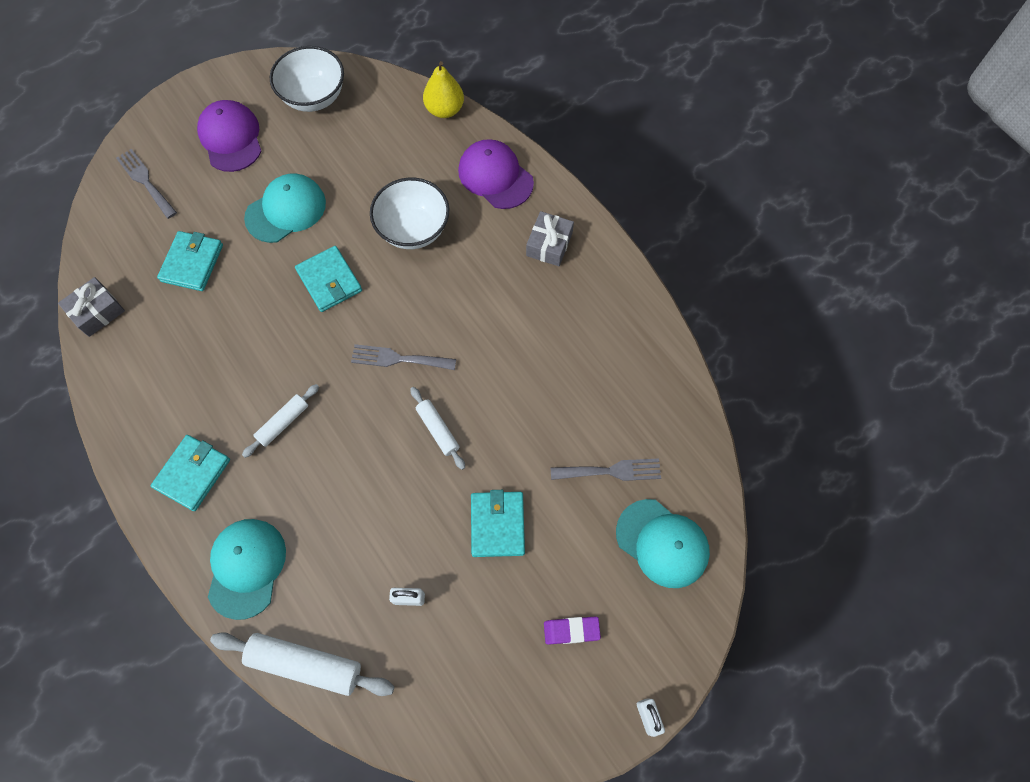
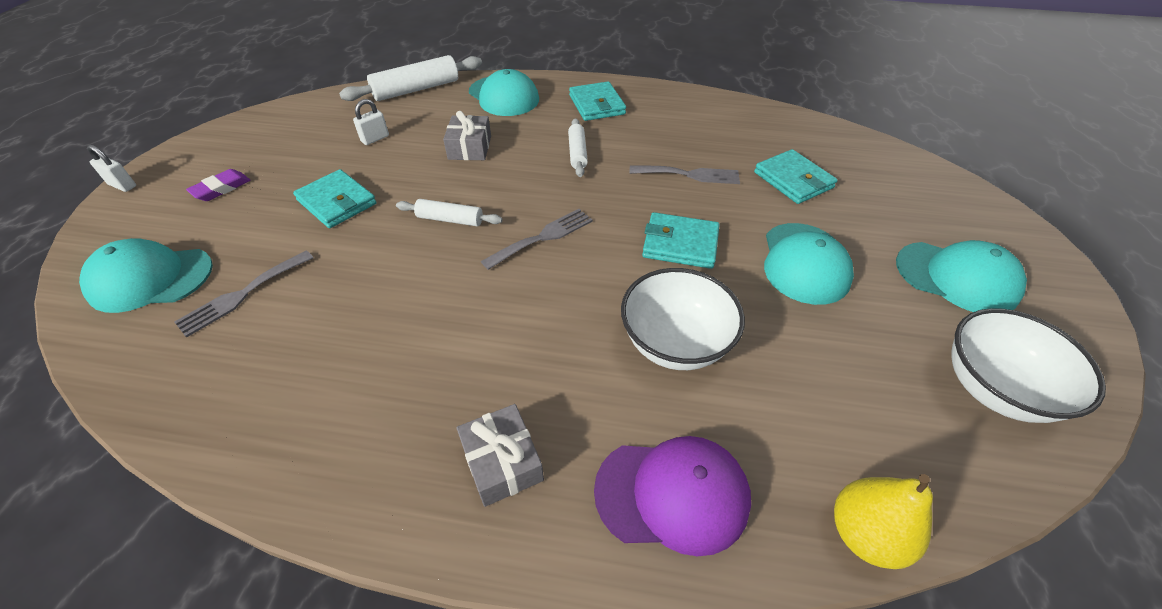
camera: 135 degrees right, 20 degrees down
(97, 312) = (790, 121): grey gift -> grey gift (470, 147)
(145, 181) = (929, 197): grey fork -> grey fork (690, 175)
(231, 138) = (957, 277): purple cap -> turquoise cap

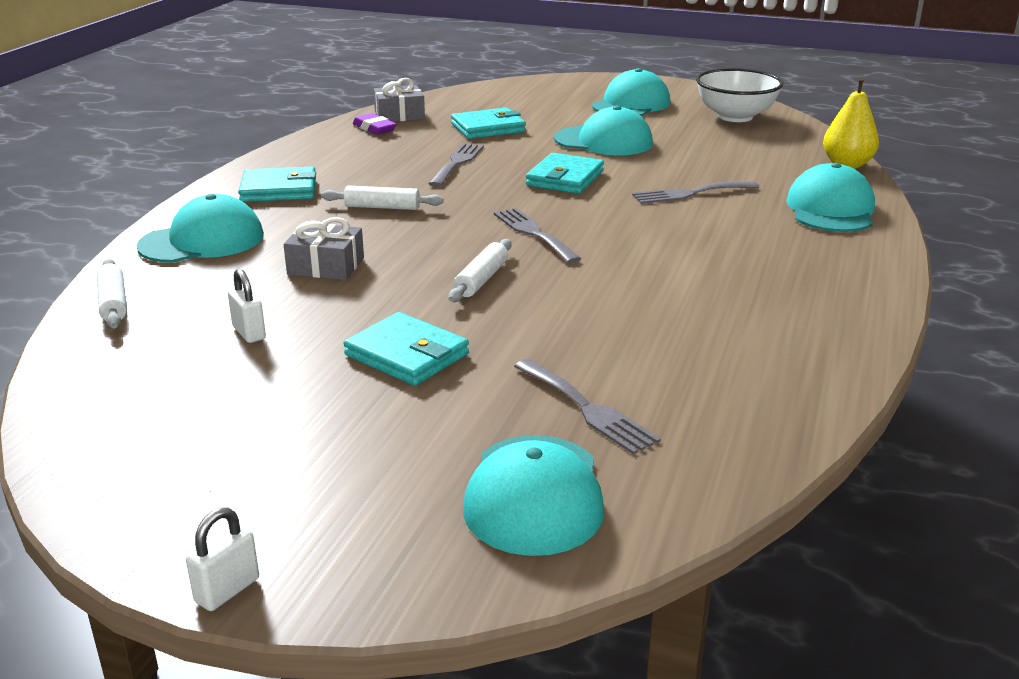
camera: 80 degrees left, 20 degrees down
(221, 188) = (311, 463): purple eraser -> purple eraser (374, 128)
(337, 202) = (407, 355): turquoise wallet -> turquoise wallet turned 75 degrees clockwise
(416, 89) = (113, 303): white rolling pin -> white rolling pin, size x0.58
(502, 462) = (814, 262): grey gift -> grey gift (399, 115)
(672, 494) = (830, 209): purple cap -> turquoise cap
(675, 343) = (690, 193): white bowl -> grey fork

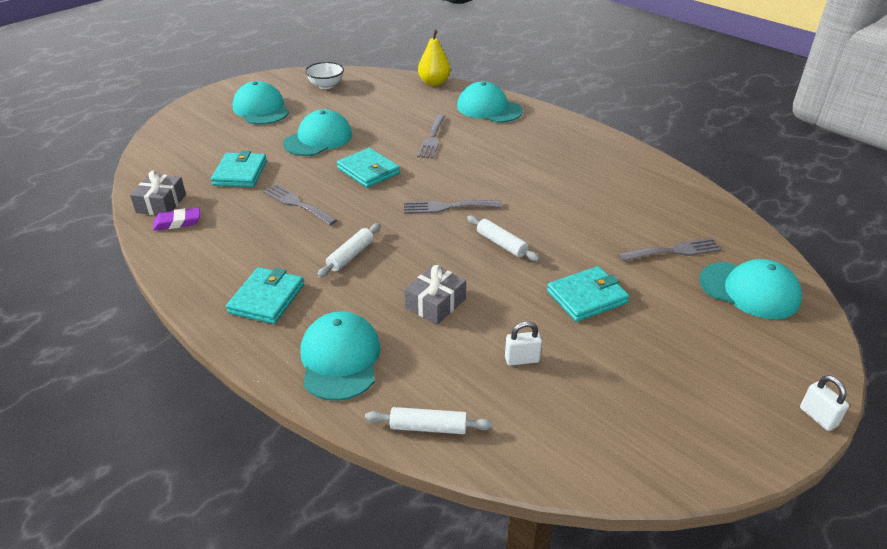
camera: 65 degrees left, 10 degrees up
(735, 116) = (326, 85): white bowl -> white bowl, size x0.65

